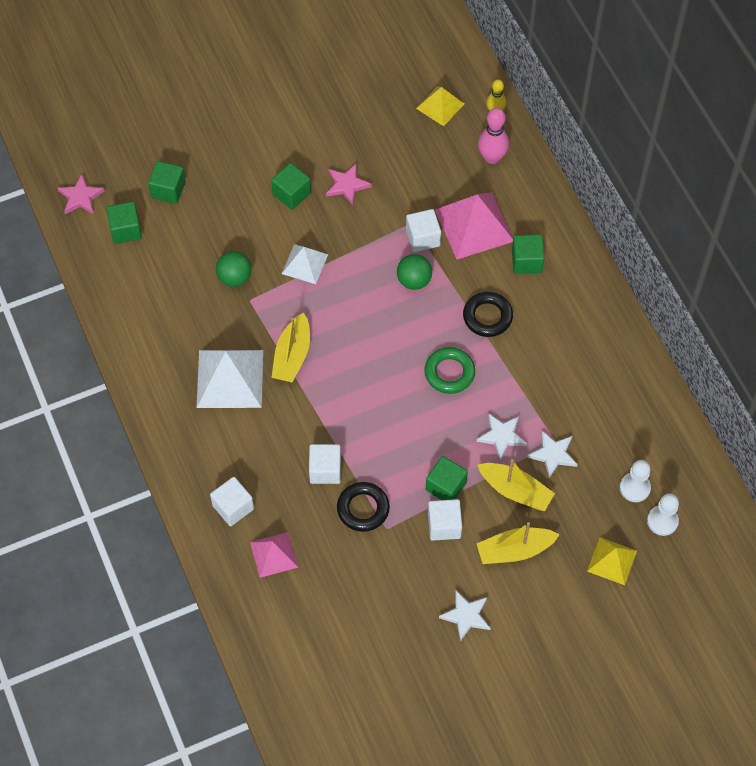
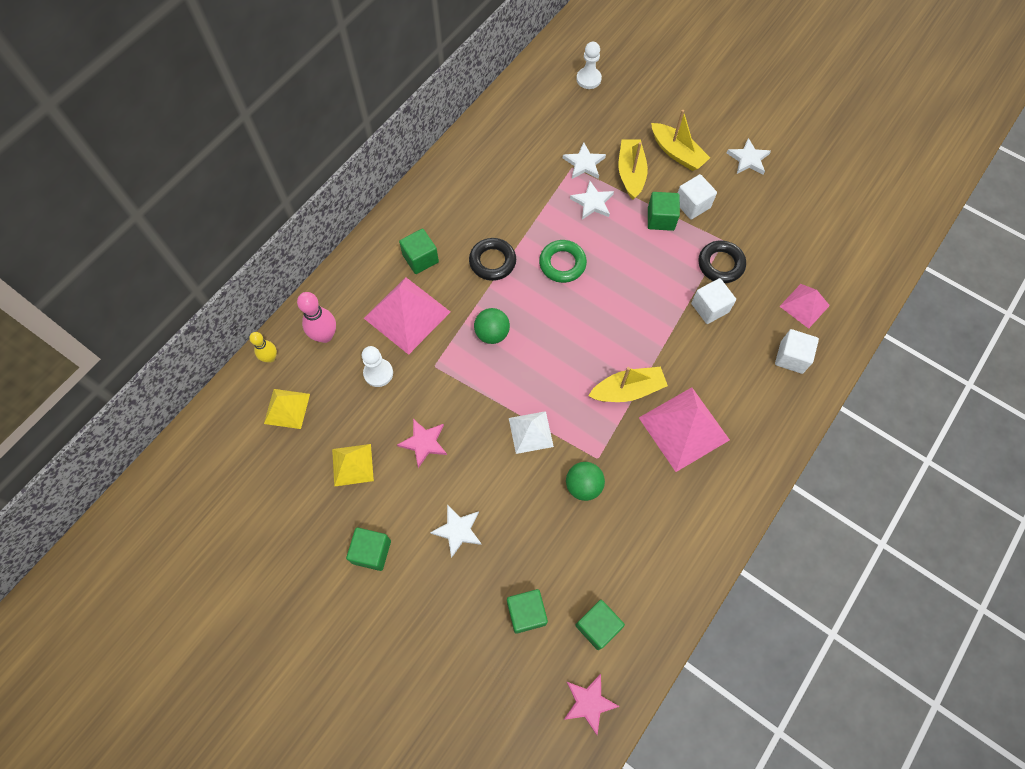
camera: 120 degrees left, 5 degrees up
(230, 378) = (684, 428): white pyramid -> pink pyramid
(260, 175) = (458, 530): none -> white star
(291, 194) = (462, 488): green cube -> green cube (371, 552)
(423, 238) = (444, 348): white cube -> none
(612, 561) = (640, 95): yellow pyramid -> yellow pyramid (352, 465)
(634, 488) = (574, 104): white pawn -> white pawn (378, 373)

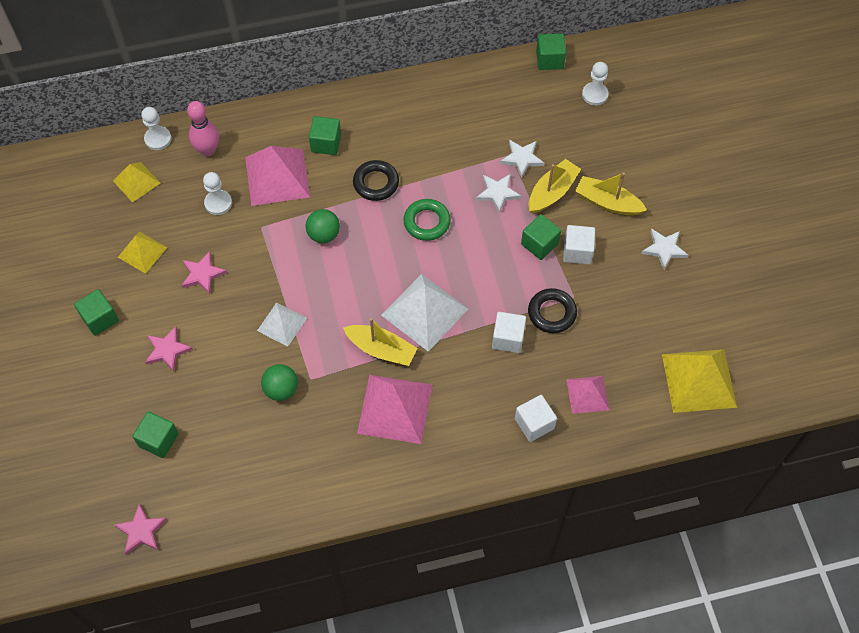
camera: 40 degrees right, 5 degrees down
(270, 358) = (158, 139): yellow bowling pin -> white pawn
(458, 530) = (167, 350): white star -> pink star
(597, 626) = (196, 488): green cube -> green cube (549, 60)
(630, 335) = (424, 312): none -> white pyramid
(677, 153) = (607, 202): yellow boat -> yellow boat turned 120 degrees clockwise
(863, 237) = (698, 380): none -> yellow pyramid

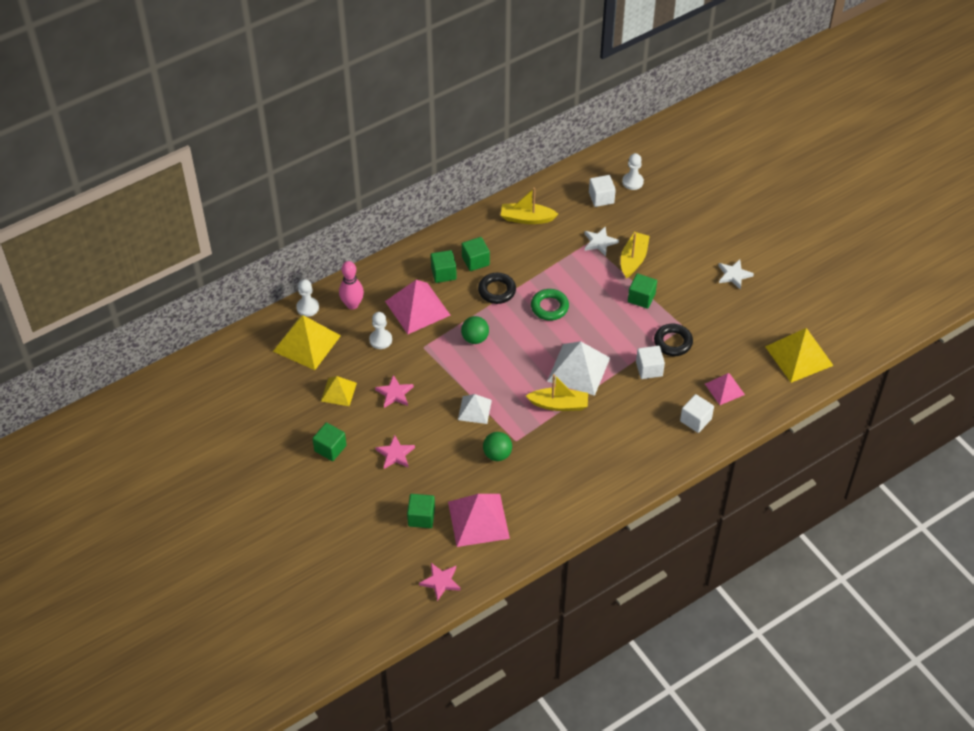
camera: 20 degrees left, 10 degrees down
(136, 182) = (306, 343): yellow pyramid -> yellow pyramid, size x1.71
(395, 408) = (589, 441): pink pyramid -> pink pyramid (478, 519)
(497, 193) = (593, 271): white star -> none
(549, 60) = (586, 166): green cube -> green cube (475, 261)
(577, 251) = (671, 295): white cube -> white cube (601, 198)
(607, 202) = (678, 255): yellow boat -> yellow boat (527, 218)

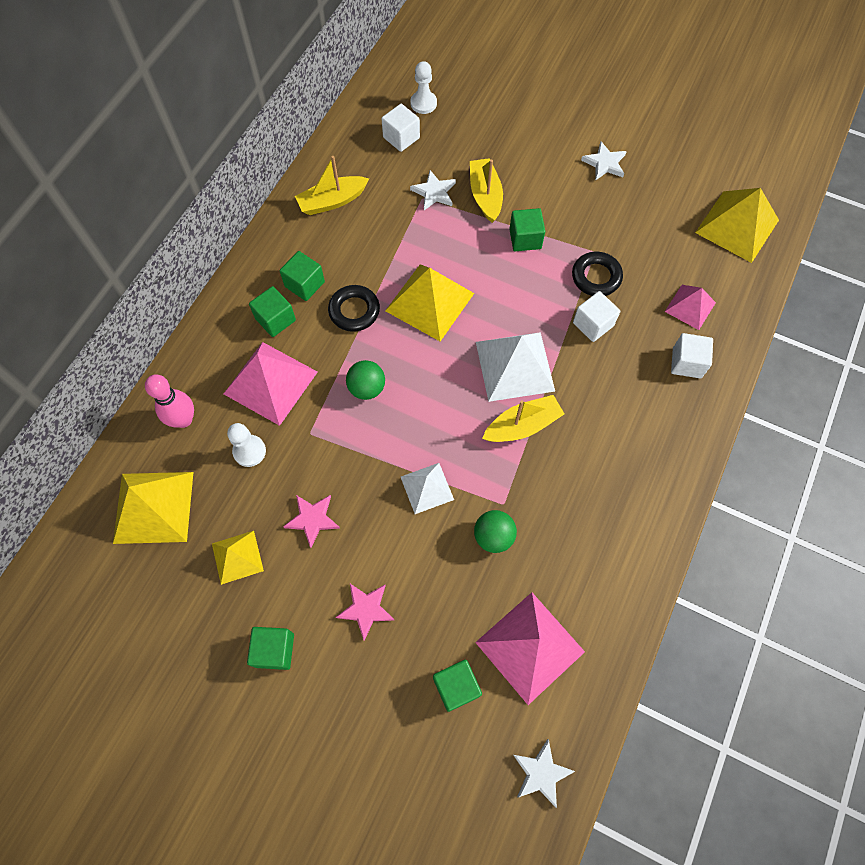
camera: 30 degrees left, 15 degrees up
(307, 307) = (126, 454): white pawn -> none
(440, 582) = (541, 773): pink star -> white star
(549, 307) = (429, 302): green ring -> yellow pyramid

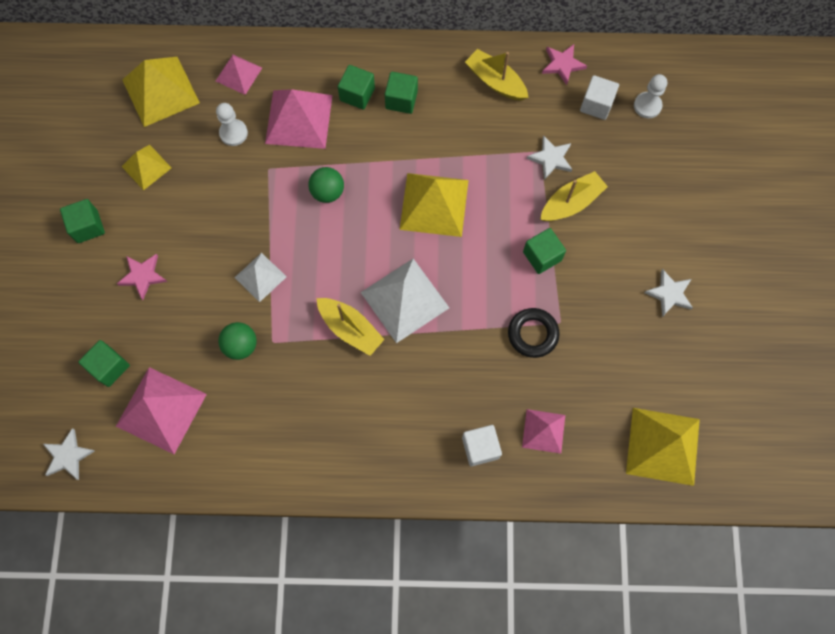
camera: 65 degrees right, 5 degrees up
(183, 419) = (239, 74): pink bowling pin -> pink pyramid
(312, 519) = (198, 205): pink star -> pink star (562, 65)
(354, 311) = (395, 149): black ring -> none
(593, 324) = (480, 350): white cube -> none

